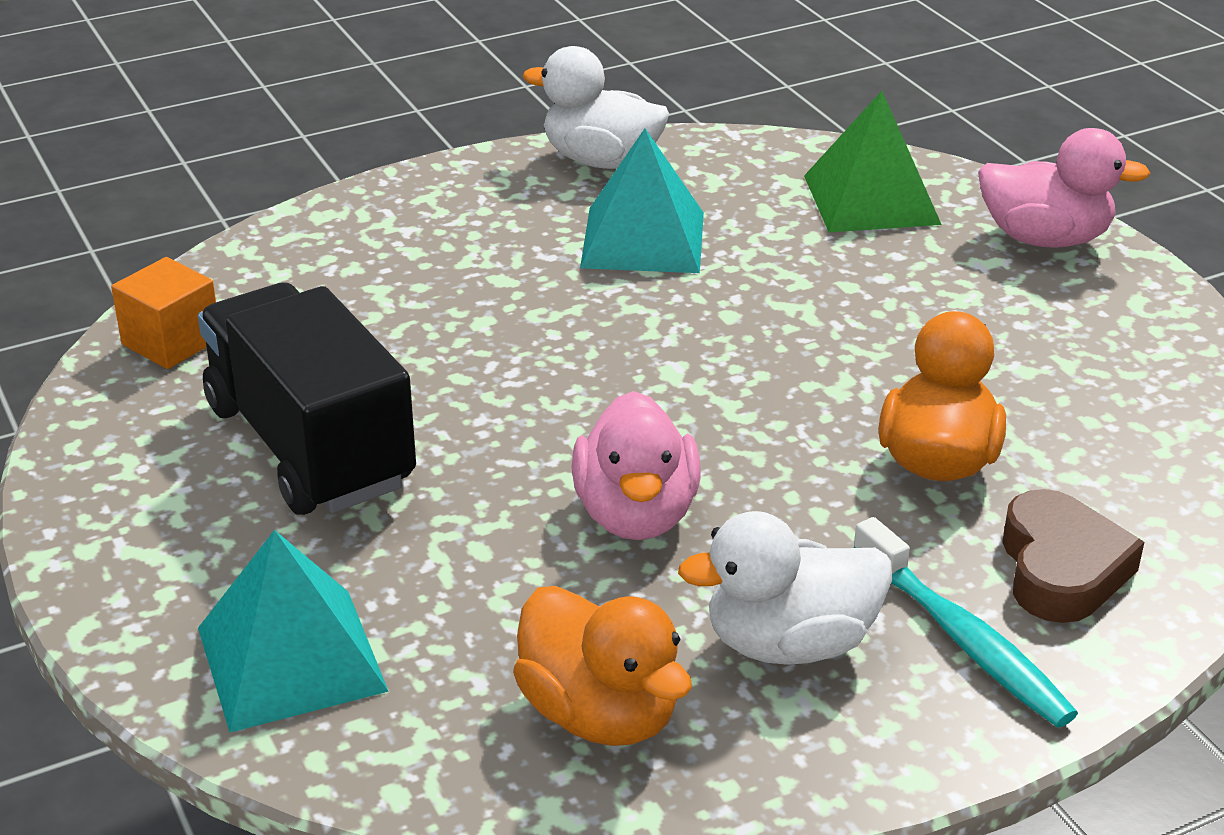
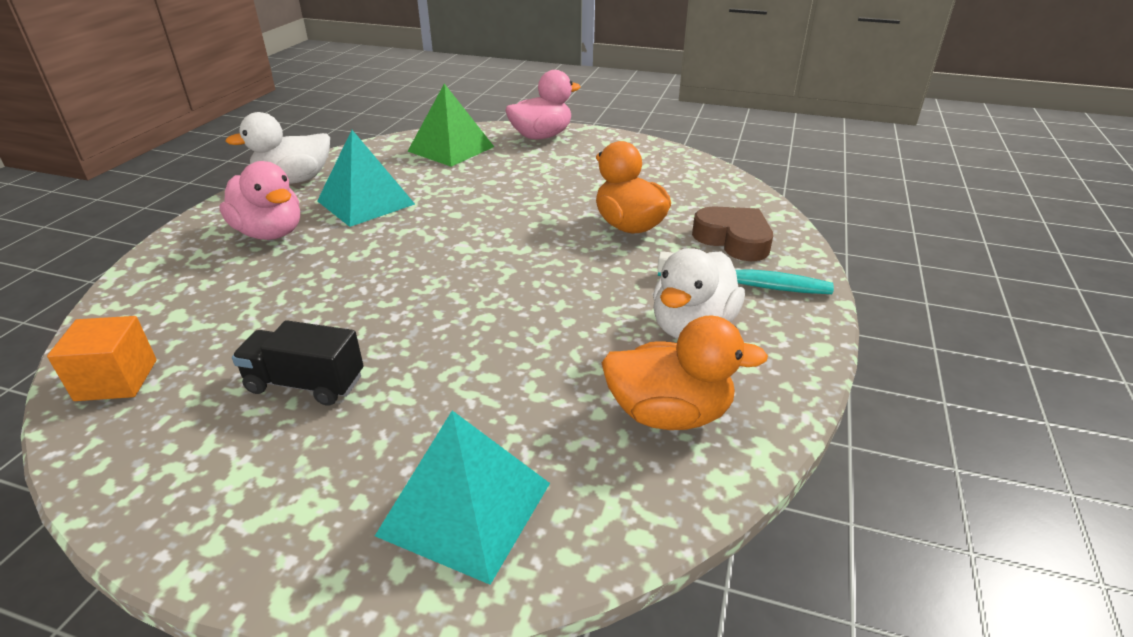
camera: 45 degrees left, 0 degrees up
(309, 445) = (305, 384): black truck -> black truck, size x0.54
(636, 514) = (541, 314): pink duck -> pink duck (270, 233)

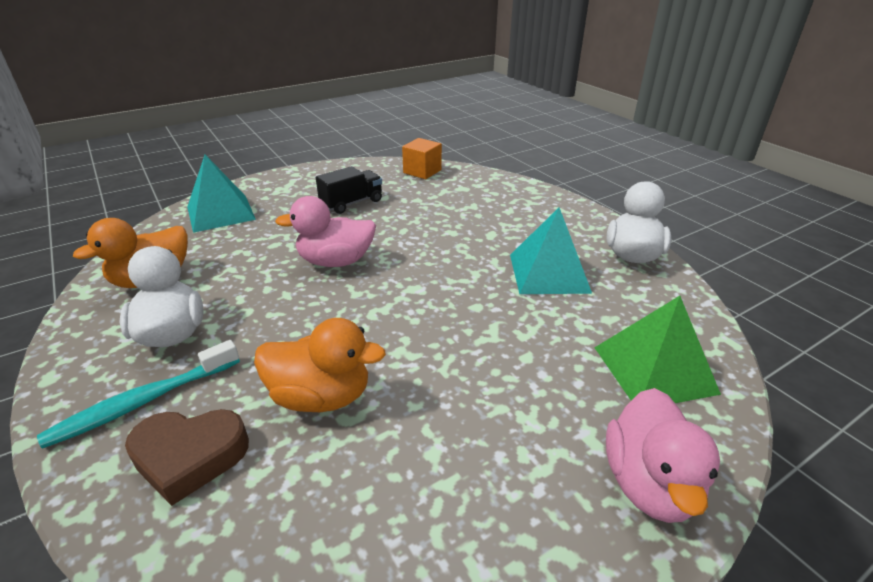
camera: 130 degrees right, 0 degrees up
(270, 233) = (534, 226): pink duck -> pink duck (336, 261)

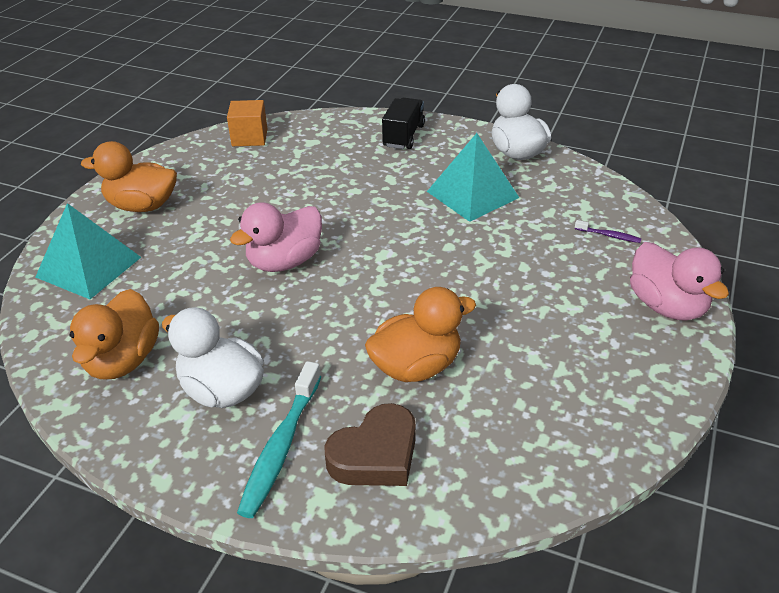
camera: 35 degrees left, 5 degrees up
(300, 189) = (142, 206): none -> orange duck
(352, 203) = (221, 199): black truck -> black truck (403, 136)
(654, 370) = (609, 235): green pyramid -> purple toothbrush

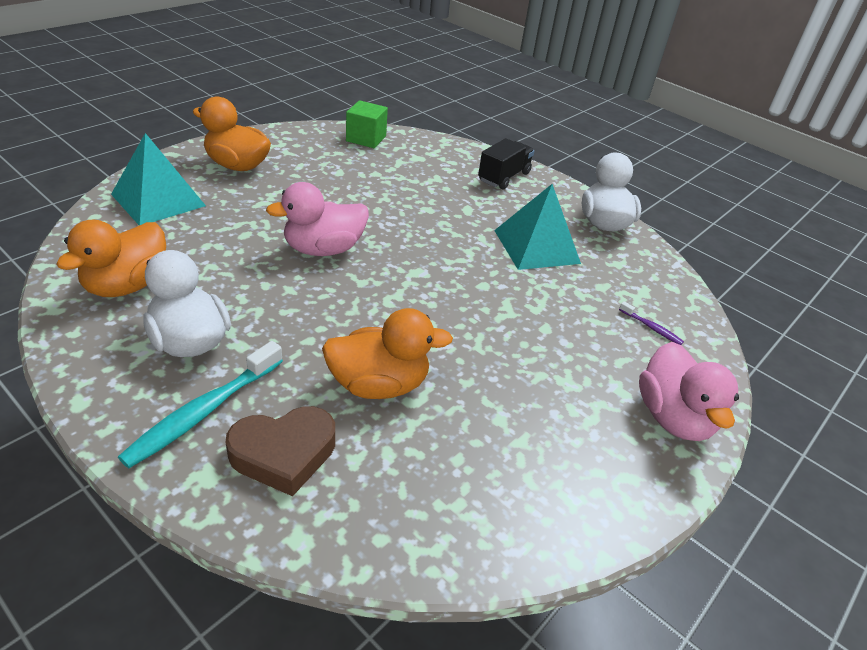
camera: 15 degrees right, 0 degrees up
(249, 137) = (366, 138): orange cube -> green cube

